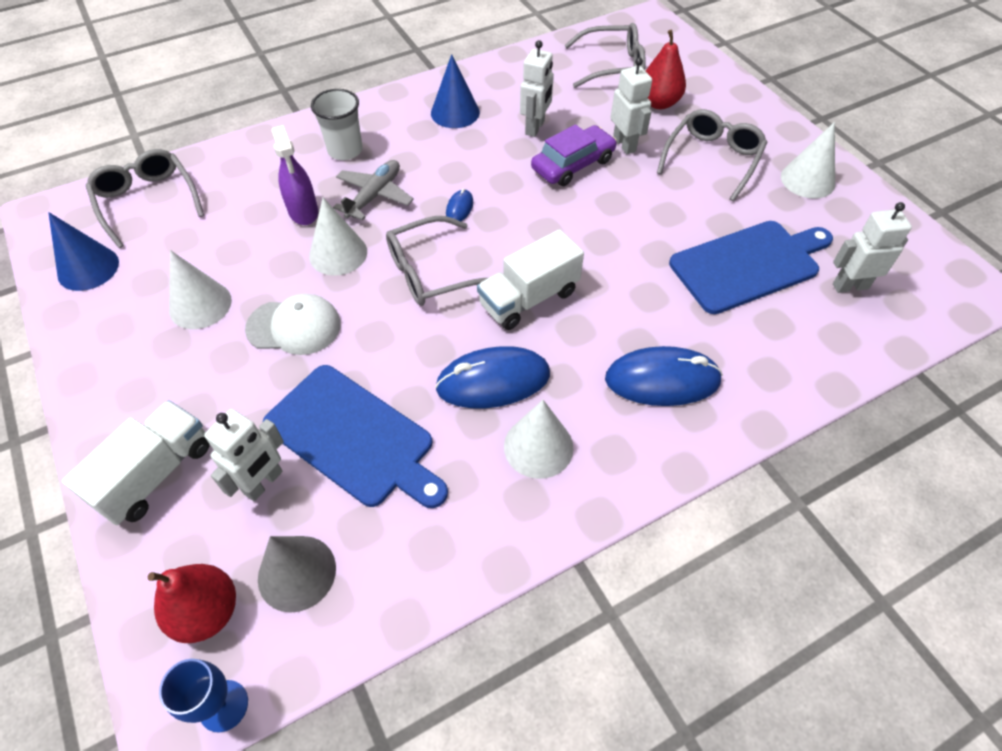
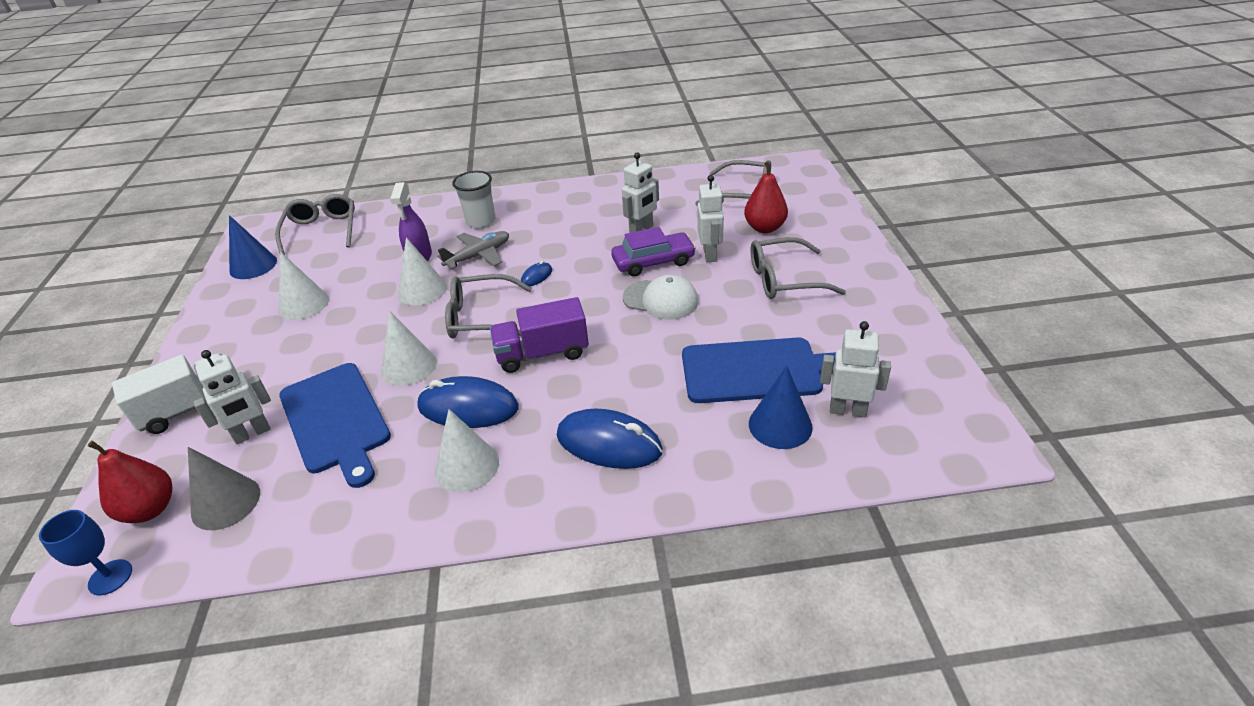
camera: 25 degrees right, 15 degrees down
(294, 327) = (354, 333): white cap -> white cap (661, 300)
(455, 112) = (584, 208): blue cone -> blue cone (780, 425)
(529, 298) = (542, 353): white truck -> purple truck
(712, 159) = (784, 279): grey glasses -> grey glasses turned 150 degrees counterclockwise
(807, 180) = (867, 313): white cone -> white cone (409, 366)

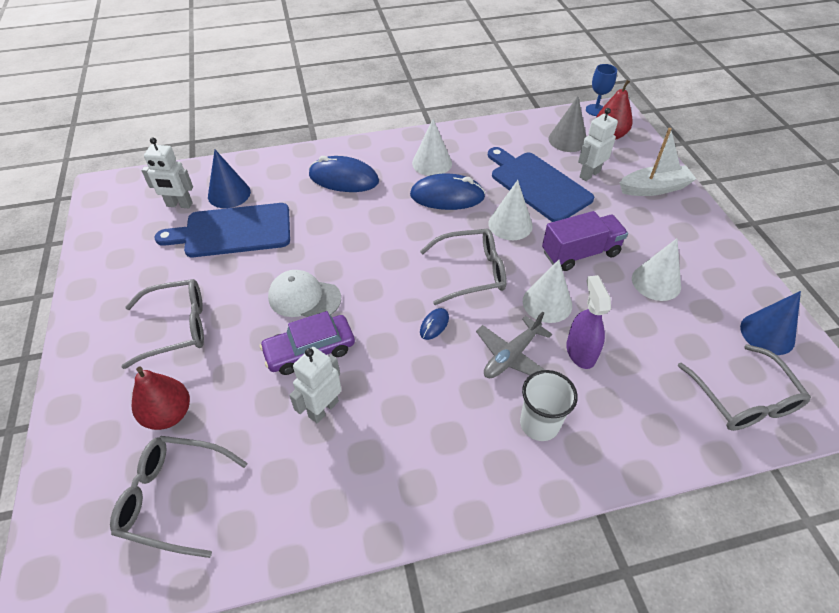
camera: 170 degrees right, 10 degrees up
(190, 407) = (654, 188): white truck -> white boat
(542, 353) = (404, 239): purple truck -> purple truck (580, 253)
(710, 254) = (245, 363): white robot -> none

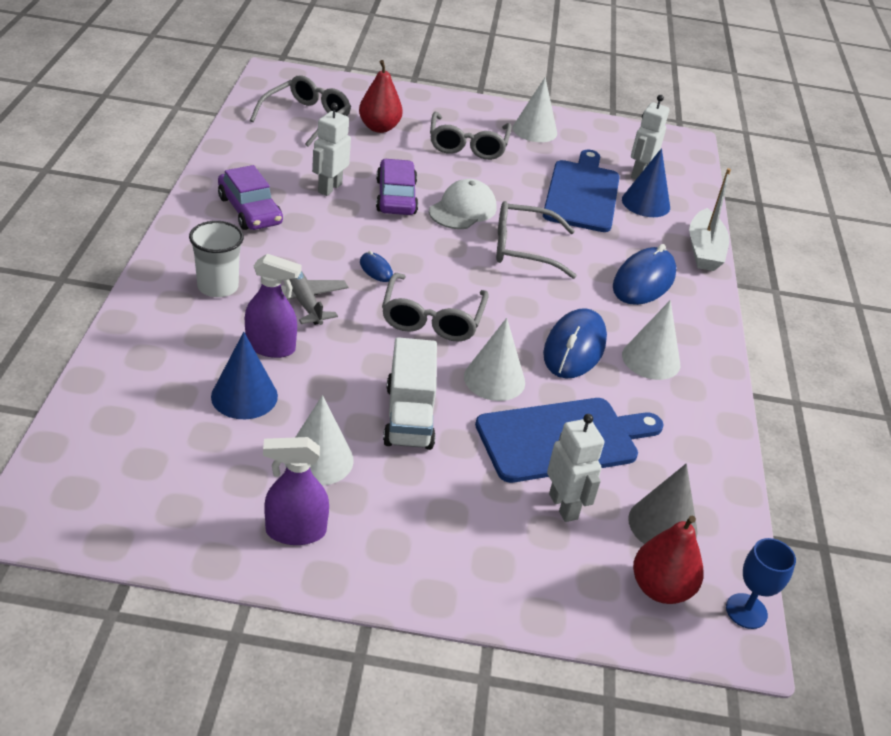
camera: 105 degrees right, 10 degrees down
(323, 409) = (329, 188): white robot -> white robot turned 120 degrees counterclockwise
(405, 459) = (250, 210): none -> purple car
(547, 303) = (351, 353): white cone -> white cone (534, 130)
(580, 253) = (409, 416): purple truck -> white truck
(654, 188) = (497, 567): white boat -> white boat (704, 250)
(716, 271) = (295, 531): none -> purple spray bottle
(744, 399) = (117, 434): grey glasses -> grey glasses (523, 249)
(767, 333) = (170, 515): blue cone -> blue cone (244, 396)

